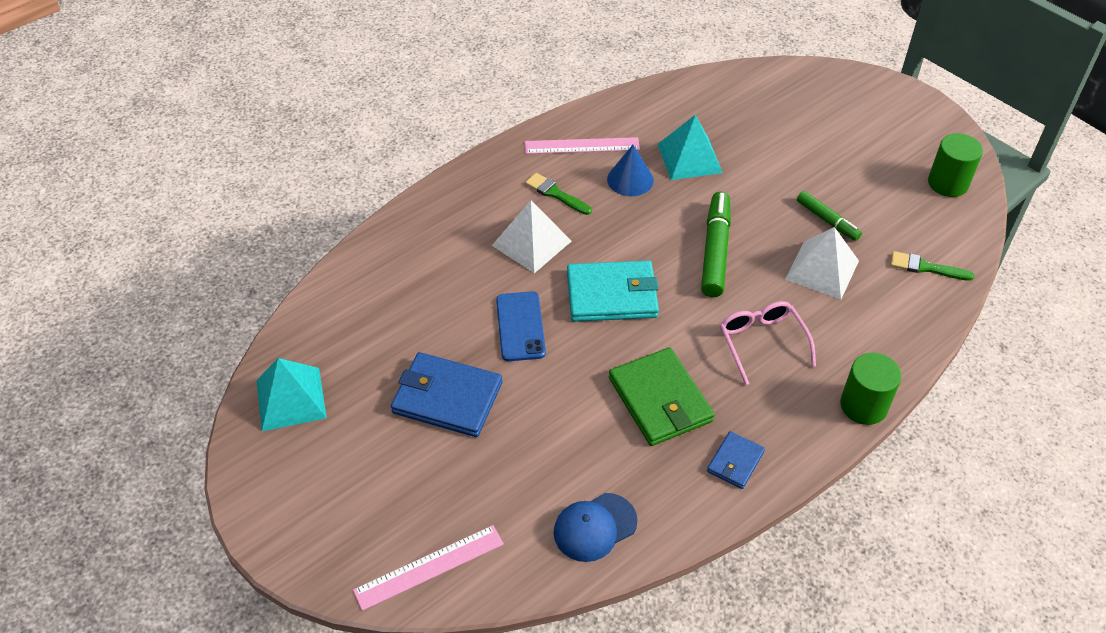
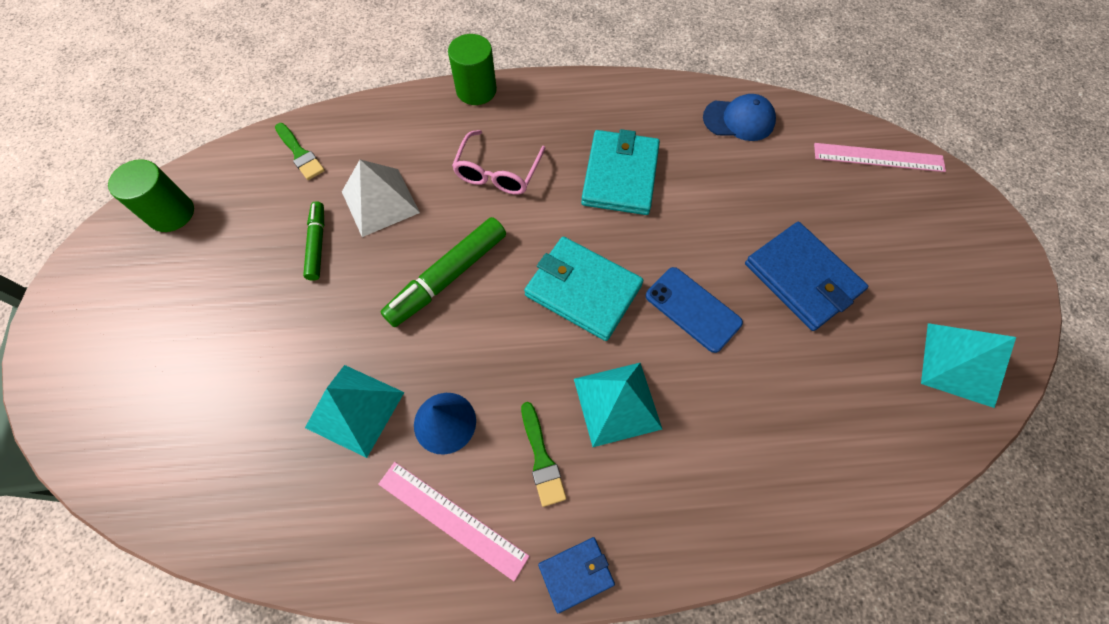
camera: 145 degrees left, 15 degrees up
(520, 326) = (692, 309): blue phone -> blue phone turned 75 degrees counterclockwise
(531, 243) = (617, 403): white pyramid -> turquoise pyramid
(660, 400) = (620, 175): green wallet -> turquoise wallet
(735, 462) = (604, 106): blue wallet -> blue wallet (576, 573)

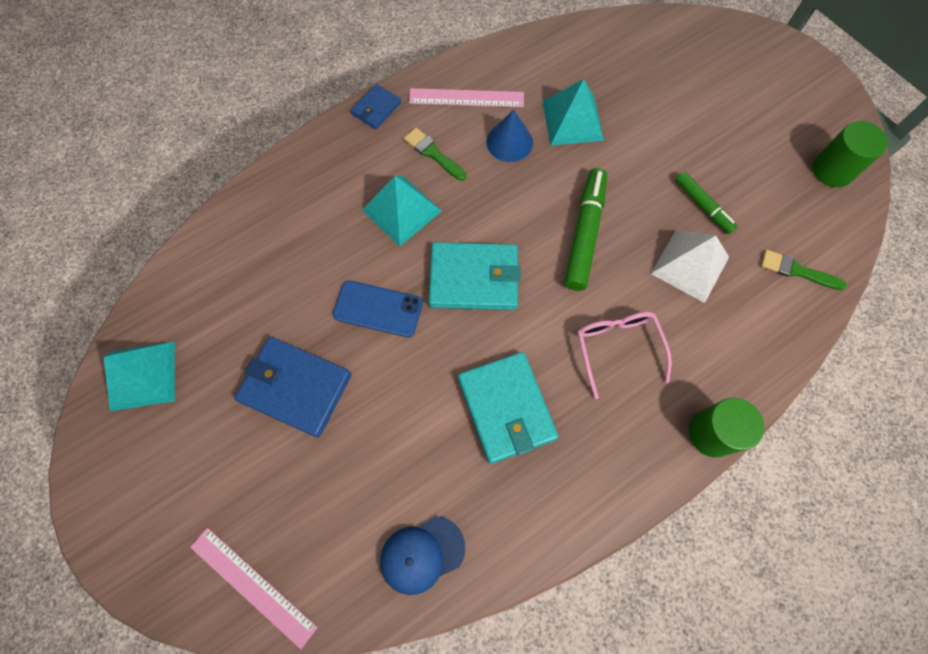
camera: 150 degrees right, 5 degrees up
(878, 157) = (253, 586): pink ruler -> pink ruler turned 60 degrees clockwise

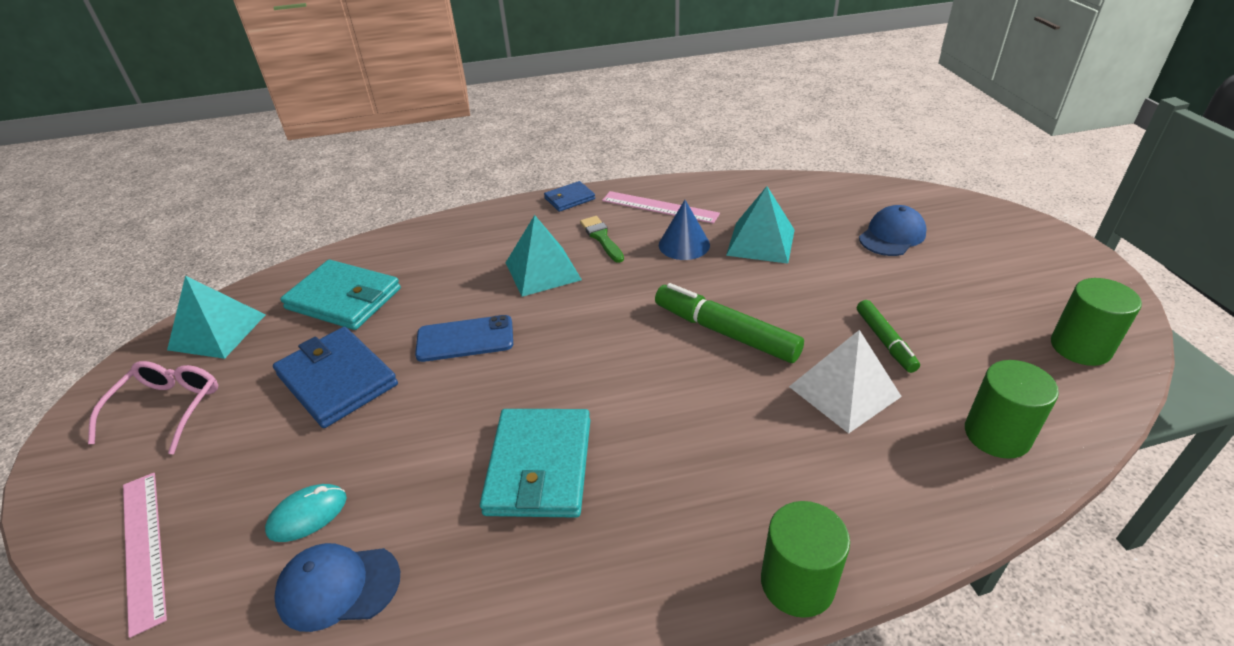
camera: 25 degrees right, 30 degrees down
(360, 512) = (307, 515): none -> turquoise mouse
(378, 309) = (465, 339): blue phone -> blue phone turned 45 degrees counterclockwise
(474, 278) = (579, 339): turquoise wallet -> turquoise wallet (344, 299)
(584, 234) = (725, 332): green marker -> green marker turned 90 degrees counterclockwise
(617, 348) = (710, 447): pink glasses -> pink glasses (168, 408)
(674, 83) = (892, 235): none -> blue cap
(797, 271) = (997, 434): green brush -> green cylinder

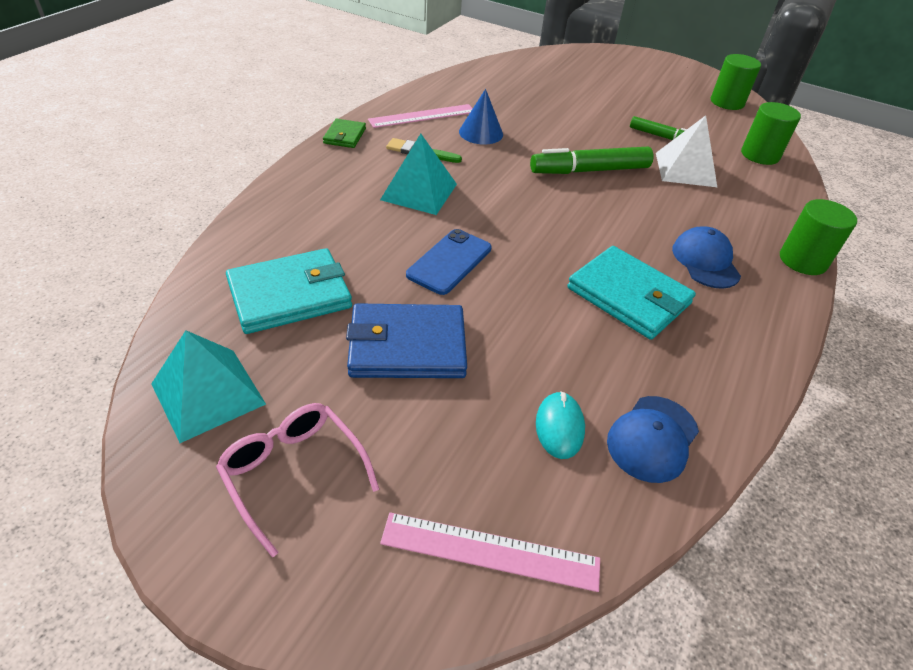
camera: 55 degrees left, 5 degrees up
(569, 199) = (345, 136): blue wallet -> green wallet
(760, 242) = (521, 112): turquoise pyramid -> none
(892, 235) = (578, 81): blue cap -> blue cap (705, 261)

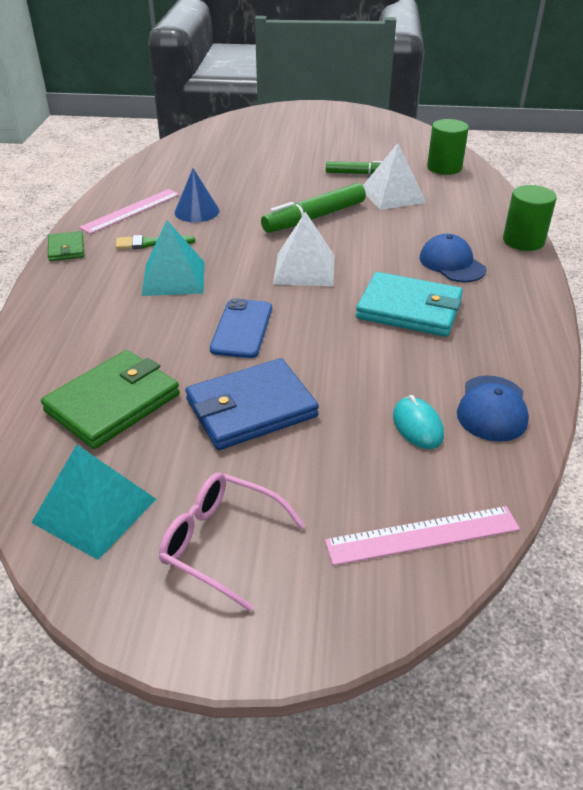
camera: 20 degrees left, 5 degrees down
(290, 295) = (113, 402): turquoise wallet -> green wallet
(547, 220) = (304, 269): none -> white pyramid
(727, 102) = (393, 131): green cylinder -> none

